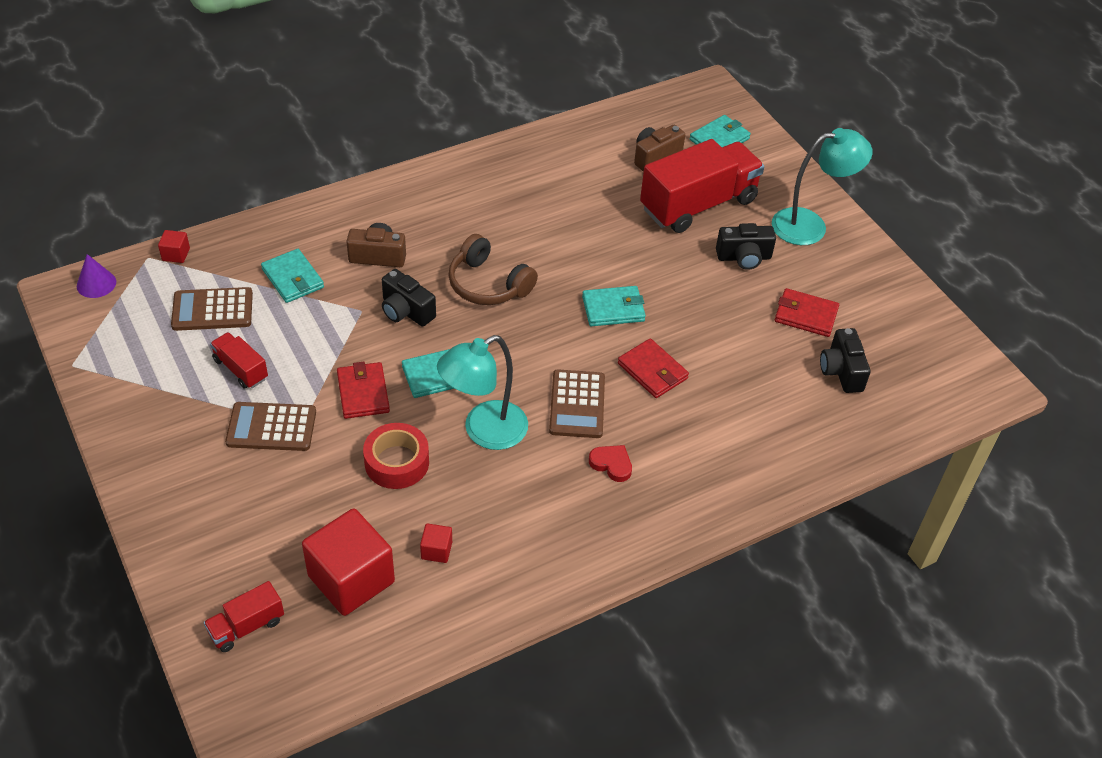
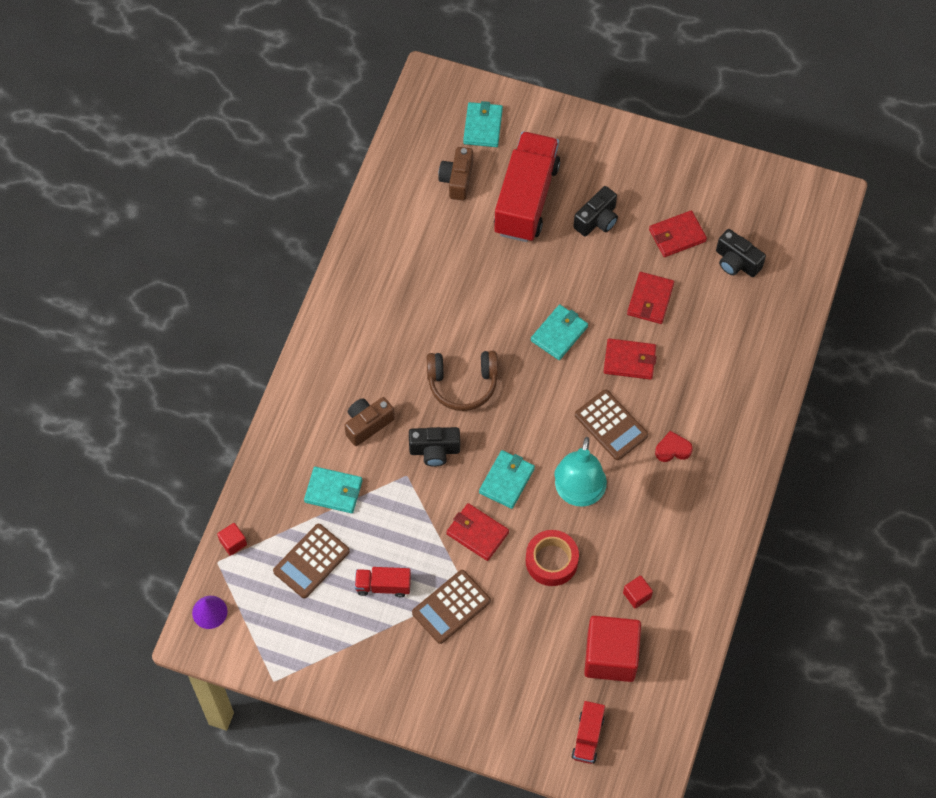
camera: 40 degrees left, 15 degrees up
(725, 342) = (650, 299): none -> red wallet
(810, 225) = (612, 156): turquoise lamp -> none

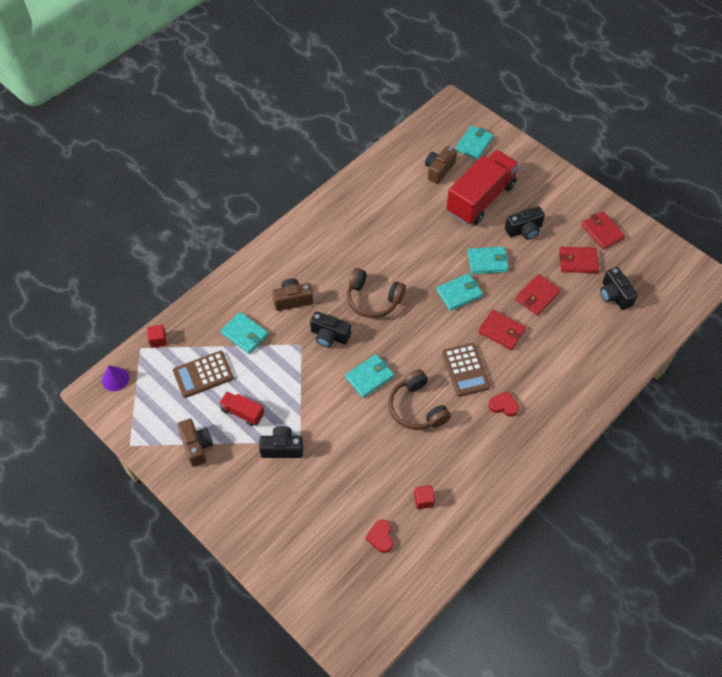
camera: 25 degrees right, 5 degrees down
(352, 647) = (196, 446): none -> brown camera
(451, 607) = (282, 448): brown calculator -> black camera
(477, 533) = (329, 404): red wallet -> red wallet (602, 232)
(551, 561) = (372, 447): red tape -> none
(573, 279) = (487, 262): none -> turquoise wallet
(578, 494) = (417, 408): turquoise lamp -> brown headphones
(587, 737) = (331, 591): red truck -> none
(610, 656) = (380, 537): red cube -> red heart

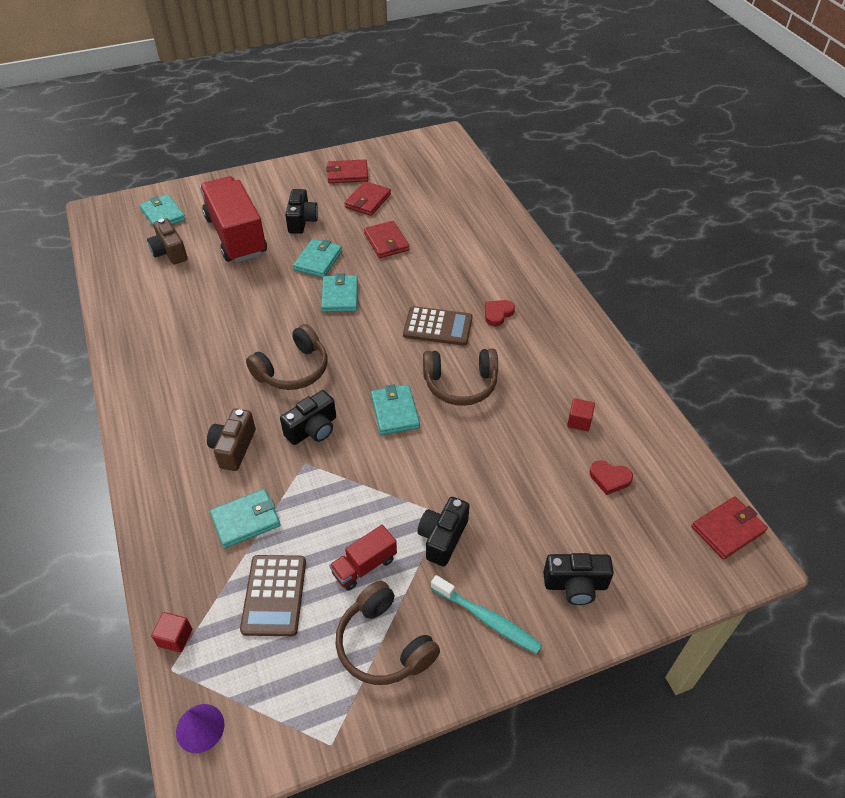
camera: 65 degrees left, 10 degrees down
(196, 446) = (384, 644): brown camera -> brown headphones
(236, 496) = (487, 619): none -> turquoise toothbrush
(501, 331) = (409, 282): red wallet -> red wallet (727, 529)
(614, 295) = (423, 194): black camera -> black camera (575, 585)

